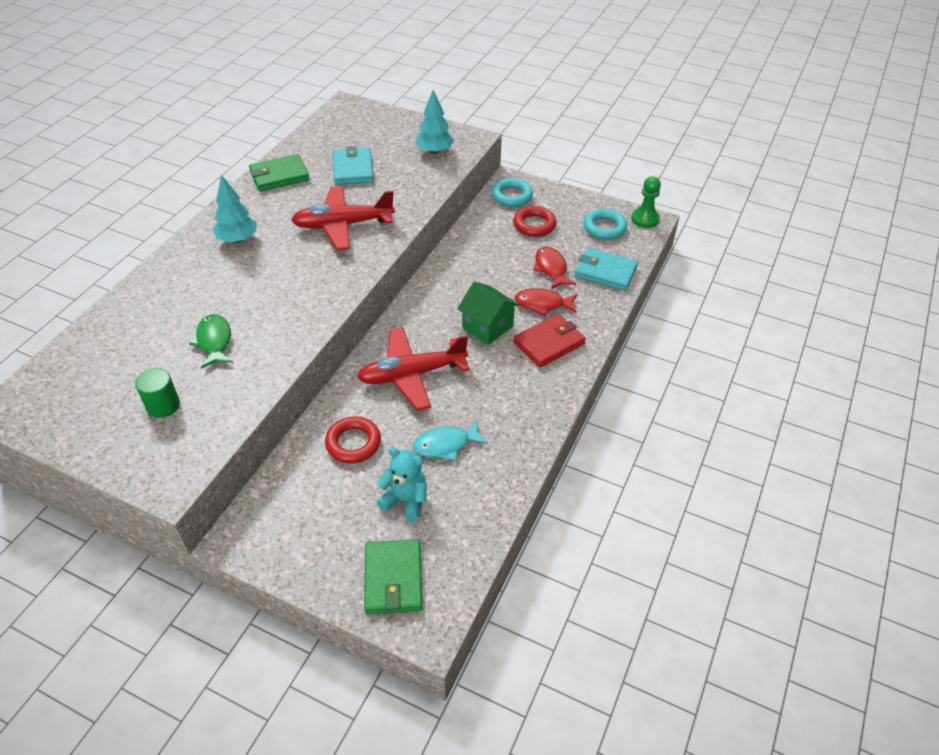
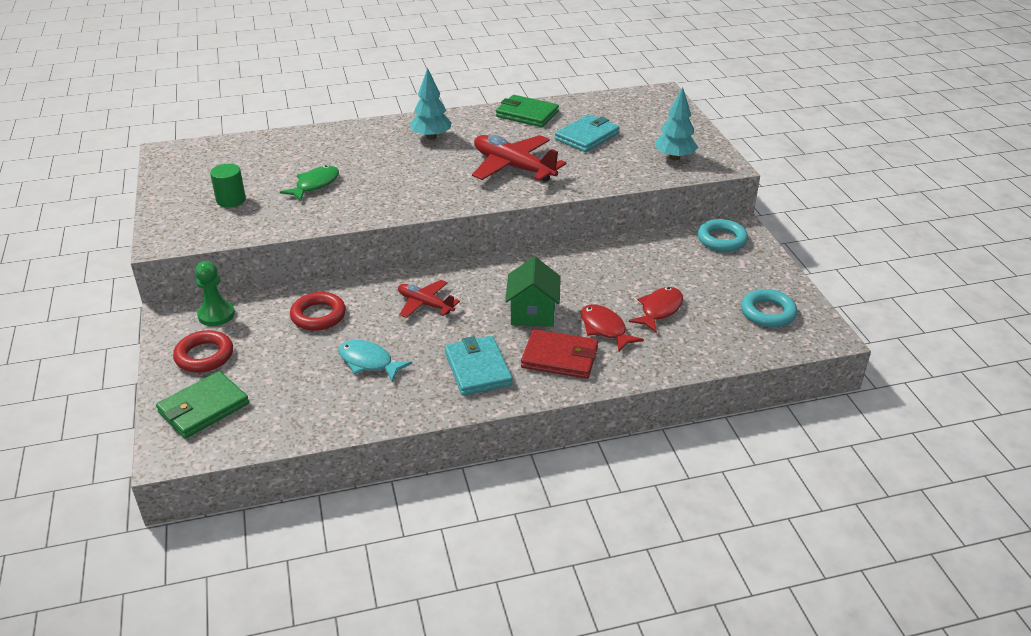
camera: 50 degrees right, 10 degrees down
(405, 500) = (288, 372): turquoise teddy bear -> none
(412, 374) = (425, 304): red plane -> red plane, size x0.59
(534, 225) = (703, 271): red ring -> red ring (204, 356)
(605, 271) = (705, 343): turquoise wallet -> turquoise wallet (478, 369)
(645, 219) = (824, 331): green pawn -> green pawn (216, 315)

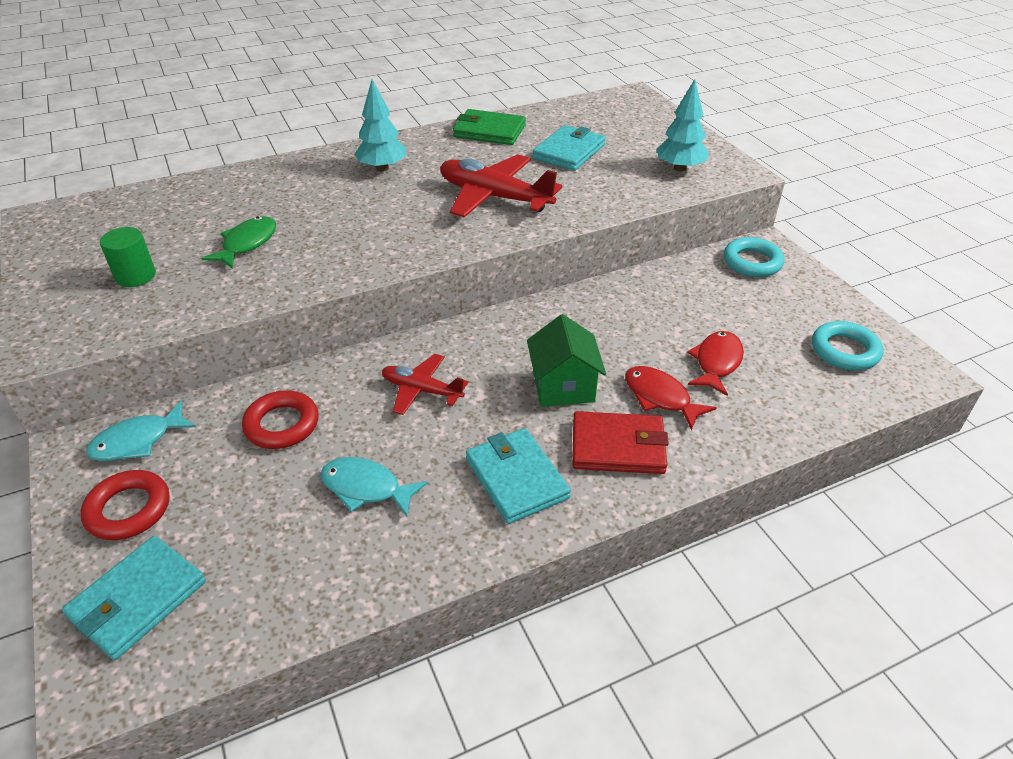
camera: 10 degrees left, 5 degrees up
(203, 408) = (138, 599): green wallet -> turquoise wallet
(216, 315) = (138, 441): green pawn -> turquoise fish

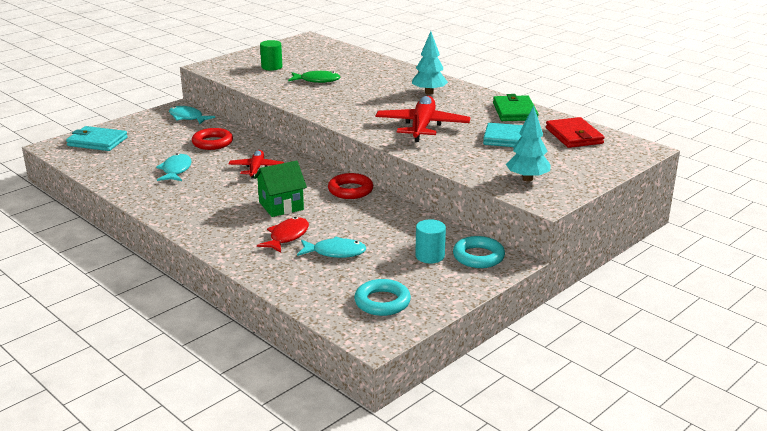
camera: 70 degrees right, 15 degrees down
(128, 509) = (145, 127): red ring -> red ring (350, 190)
(516, 478) = (197, 204): turquoise wallet -> none
(618, 447) = (234, 229): red wallet -> red wallet (574, 136)
(716, 363) = (335, 252): red fish -> turquoise fish
(743, 293) = (430, 256): none -> turquoise cylinder

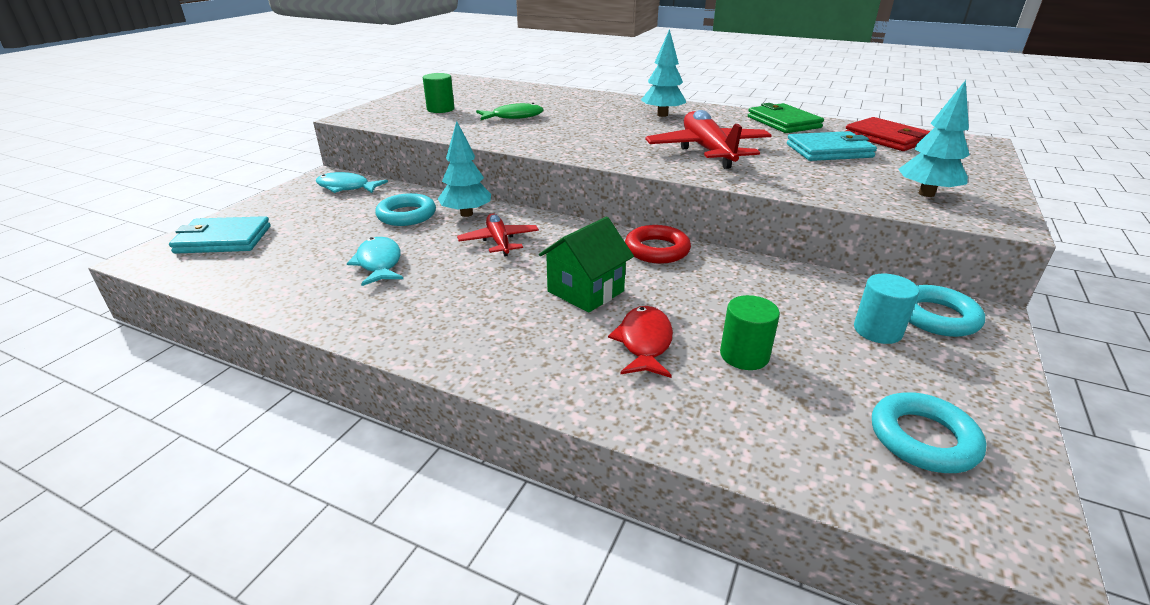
camera: 20 degrees left, 5 degrees up
(212, 143) = (406, 215): red ring -> turquoise ring
(250, 148) = (466, 214): none -> turquoise tree
(335, 252) = (744, 355): turquoise fish -> green cylinder

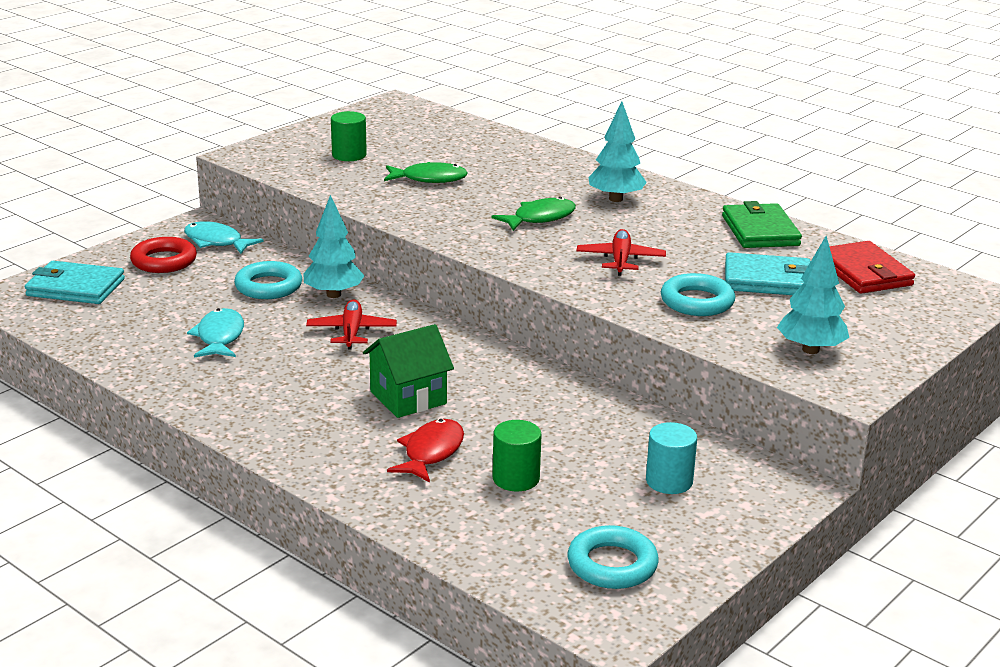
camera: 15 degrees right, 5 degrees down
(619, 131) = (540, 218): none -> green fish
(657, 250) = (514, 367): red ring -> red ring (164, 261)
(707, 151) = (620, 260): red plane -> red plane, size x0.59
(936, 317) = (746, 480): turquoise ring -> turquoise ring (697, 302)

